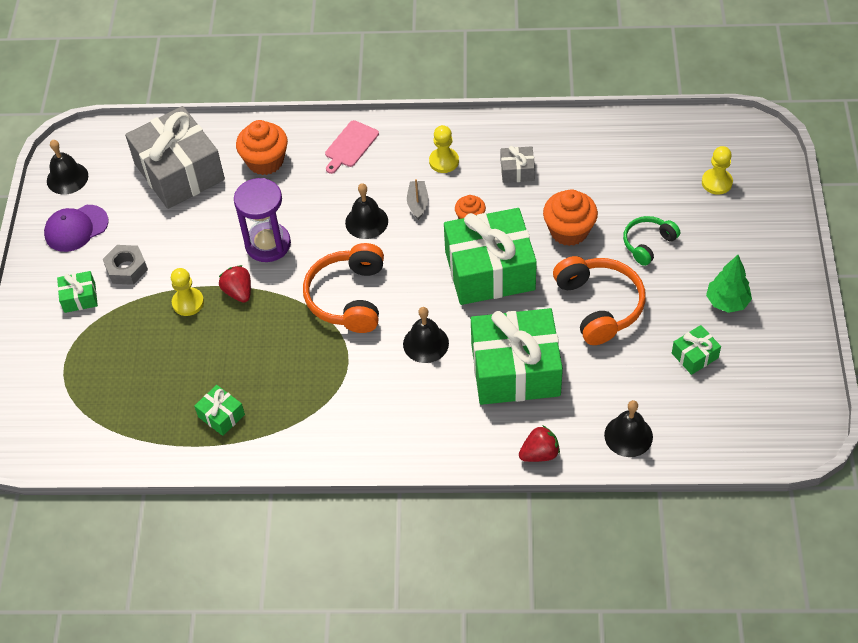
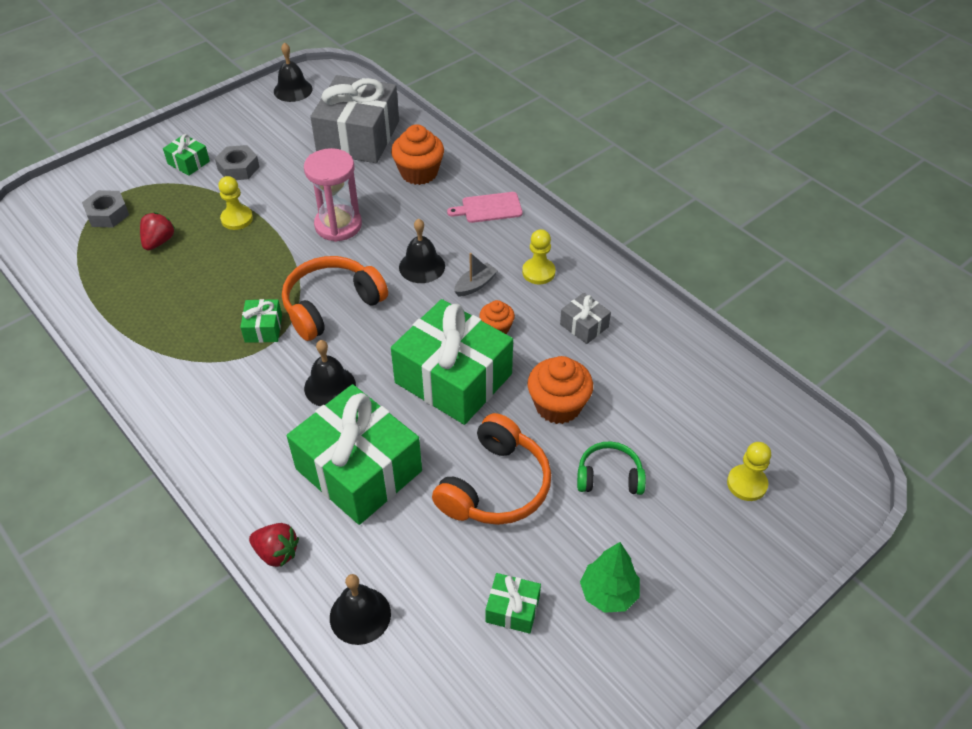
camera: 45 degrees right, 5 degrees down
(76, 228) = (251, 122): purple cap -> none
(83, 385) = (108, 214): none -> grey nut
(221, 416) = (141, 306): green gift -> green gift (263, 328)
(238, 292) = (274, 239): red strawberry -> red strawberry (159, 242)
(268, 244) = (338, 225): purple hourglass -> pink hourglass

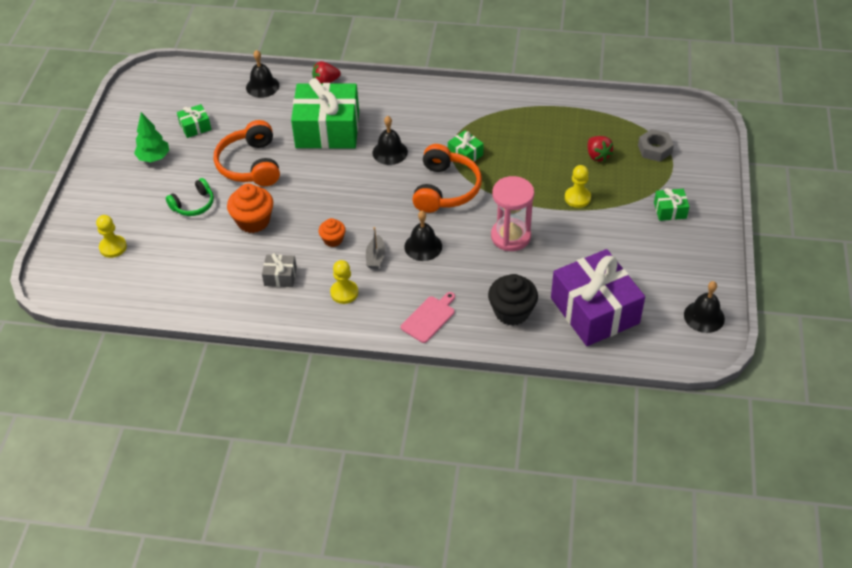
camera: 140 degrees right, 0 degrees up
(238, 168) = (633, 229): grey nut -> none
(358, 137) = (594, 310): grey gift -> purple gift
(419, 173) = (512, 312): orange cupcake -> black cupcake
(453, 378) = (327, 197): green gift -> none

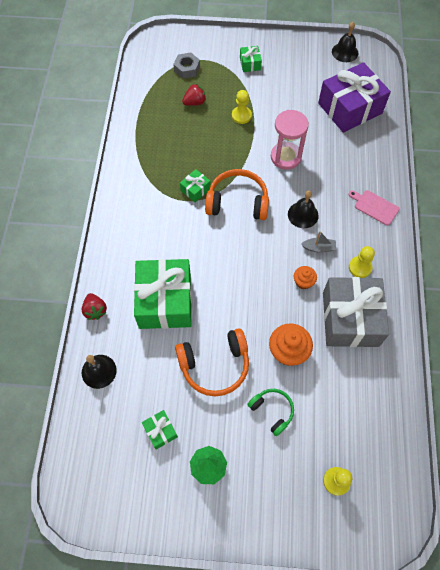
camera: 95 degrees left, 15 degrees up
(280, 276) = (350, 319): grey gift -> grey gift, size x2.31
(390, 152) = (194, 246): black bell -> none
(512, 312) = (359, 155): black cupcake -> none

